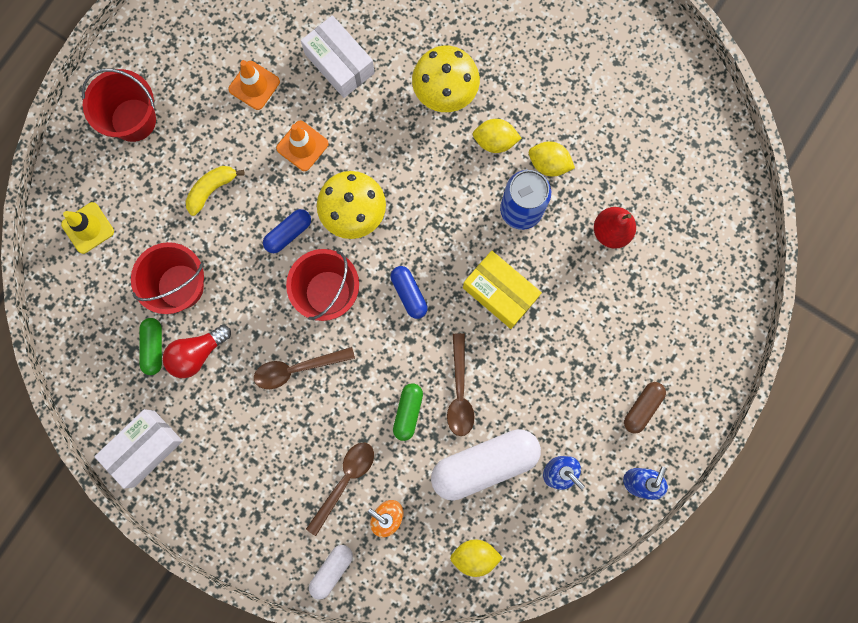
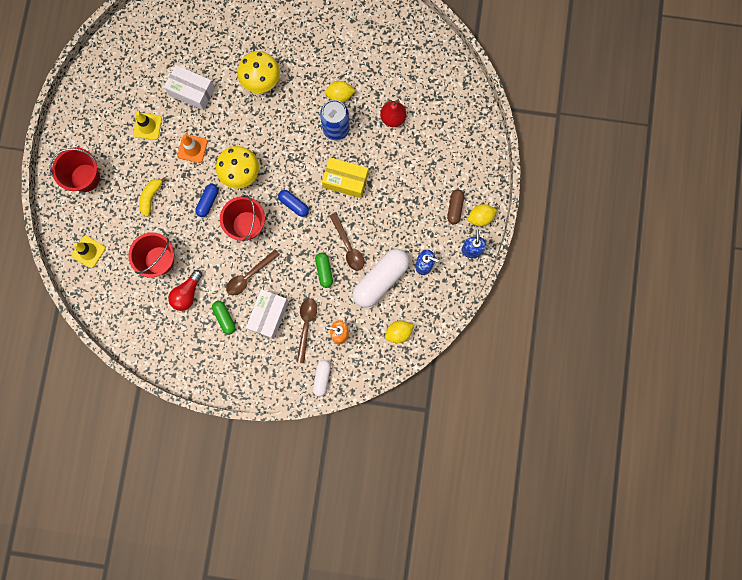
camera: 25 degrees left, 0 degrees up
(144, 448) = (182, 361): white box -> white box (268, 315)
(153, 347) = (160, 302): green capsule -> green capsule (224, 318)
(254, 85) = (147, 126): orange traffic cone -> yellow traffic cone
(495, 141) = (303, 96): yellow lemon -> yellow lemon (480, 217)

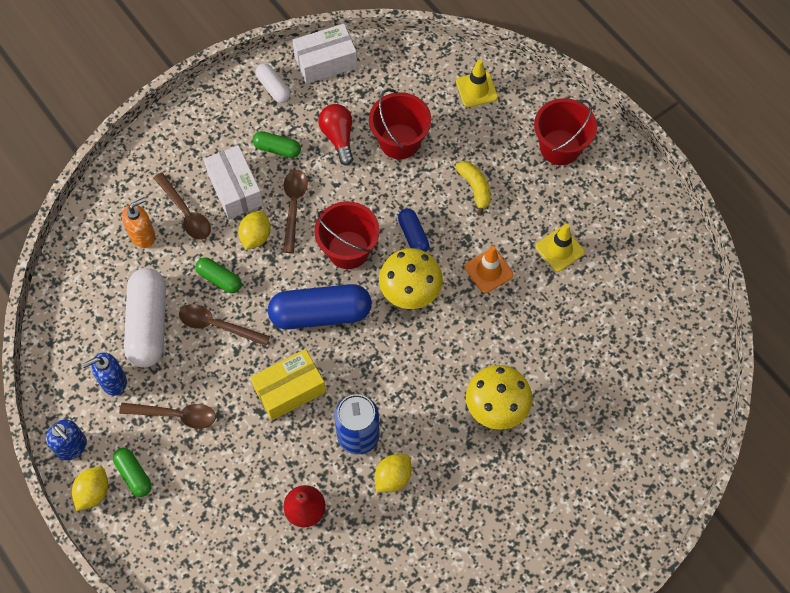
camera: 135 degrees right, 15 degrees down
(192, 91) = (557, 326): white box -> white box (325, 62)
(294, 205) = (320, 314): blue capsule -> blue capsule, size x1.95
(322, 378) = (121, 181): white capsule -> white capsule (273, 88)
(398, 332) = (79, 290): yellow lemon -> yellow lemon (256, 236)
(410, 219) = (175, 415): none -> brown spoon
(454, 208) = (134, 475): brown capsule -> green capsule

